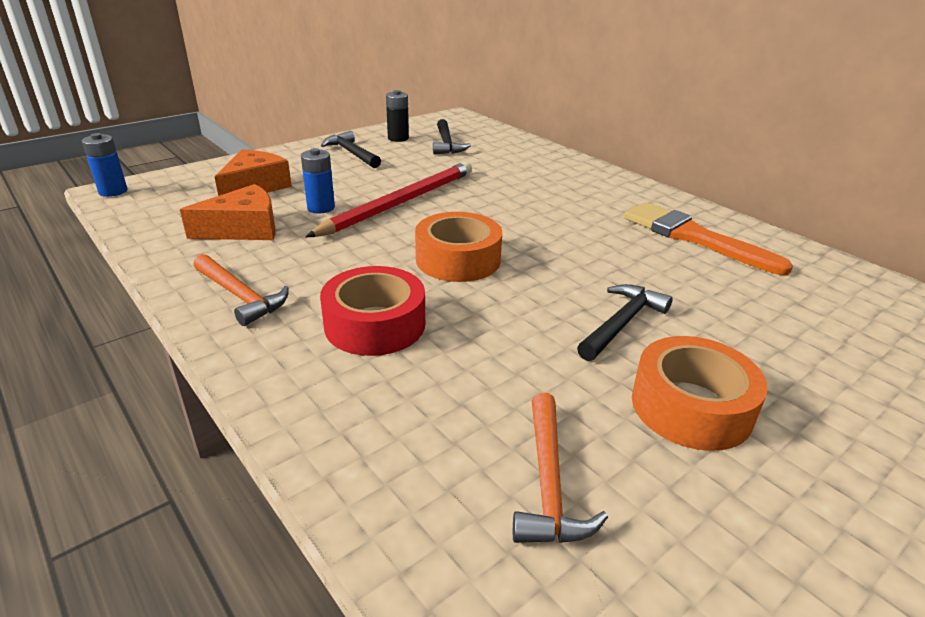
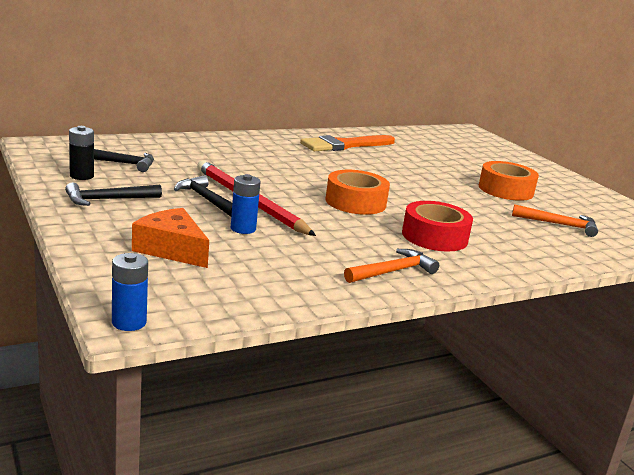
camera: 80 degrees left, 10 degrees down
(244, 229) = (273, 262): orange cheese -> none
(621, 323) = (438, 183): black hammer -> black hammer (206, 199)

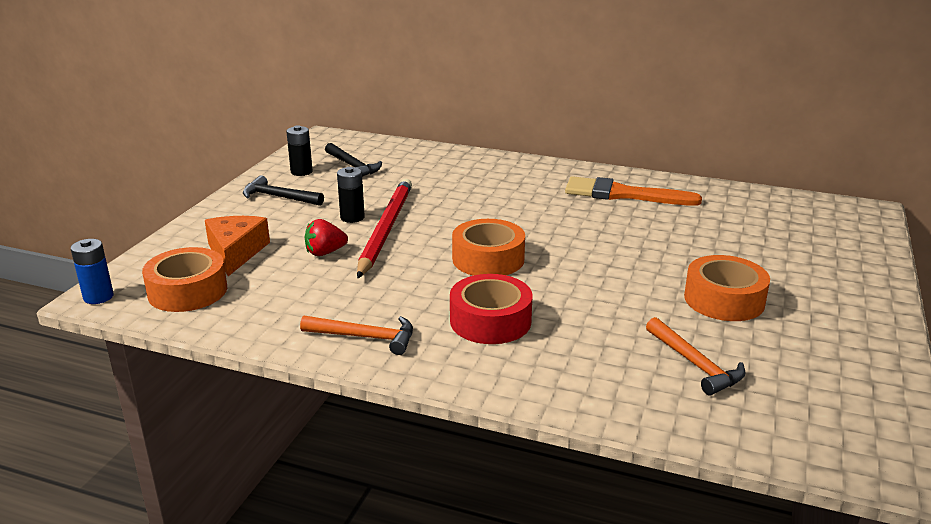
camera: 50 degrees right, 5 degrees up
(200, 289) = (187, 291): none -> orange tape
(206, 199) = (352, 217): black hammer -> black battery
(243, 229) = (325, 252): blue battery -> red strawberry

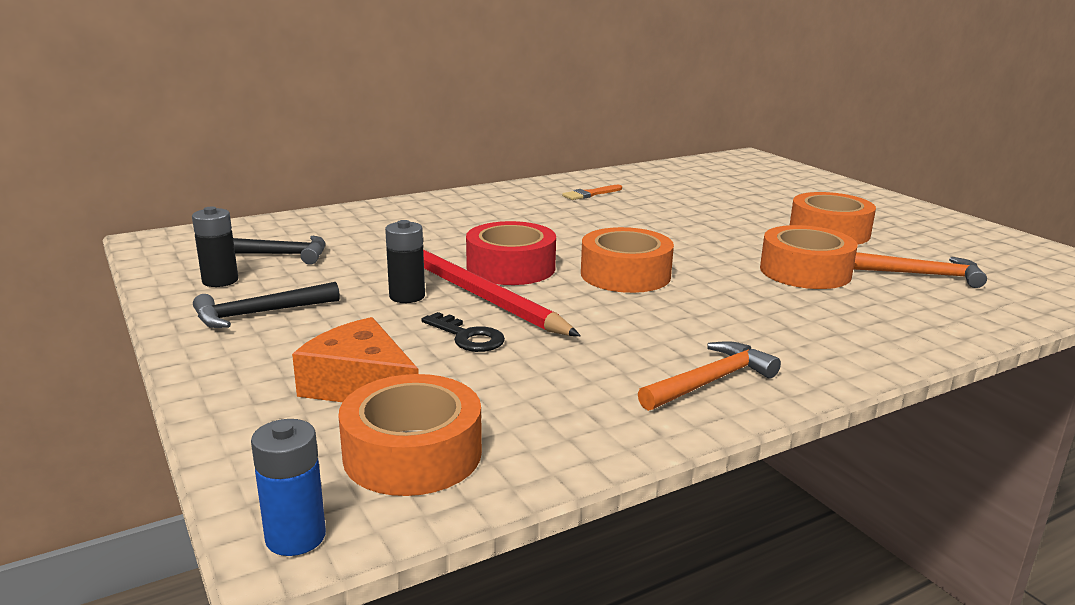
camera: 50 degrees left, 5 degrees down
(325, 252) = (468, 337): red strawberry -> black key
(490, 321) = (754, 315): red tape -> red tape (511, 268)
(609, 315) = (805, 271): none -> orange tape
(623, 194) = (590, 194): orange brush -> orange brush, size x0.47

